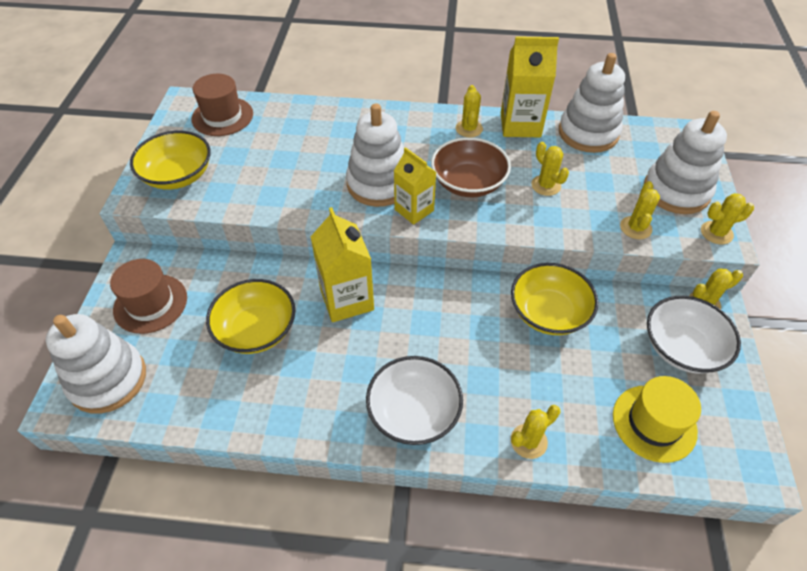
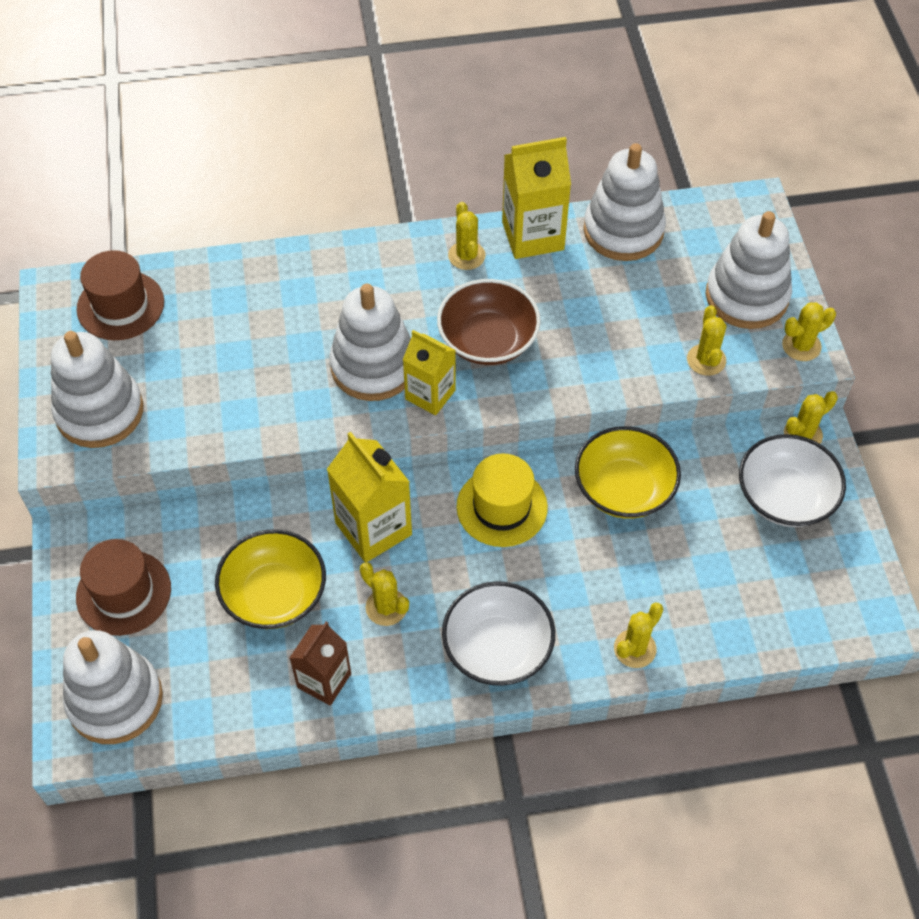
camera: 15 degrees left, 5 degrees up
(178, 176) = (100, 412): yellow bowl -> white stacking toy
(268, 404) = (324, 680): none -> brown carton
(546, 185) = (586, 323): yellow cactus -> yellow cactus (386, 607)
(654, 423) = (767, 594): yellow hat -> yellow hat (502, 507)

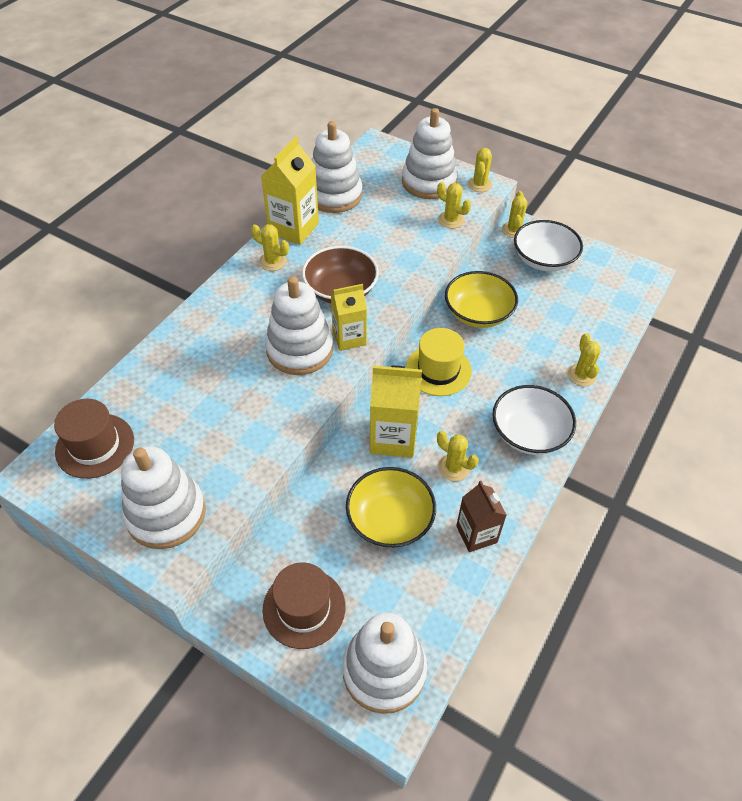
camera: 50 degrees left, 5 degrees down
(386, 607) = (453, 467): yellow cactus -> yellow cactus turned 45 degrees clockwise

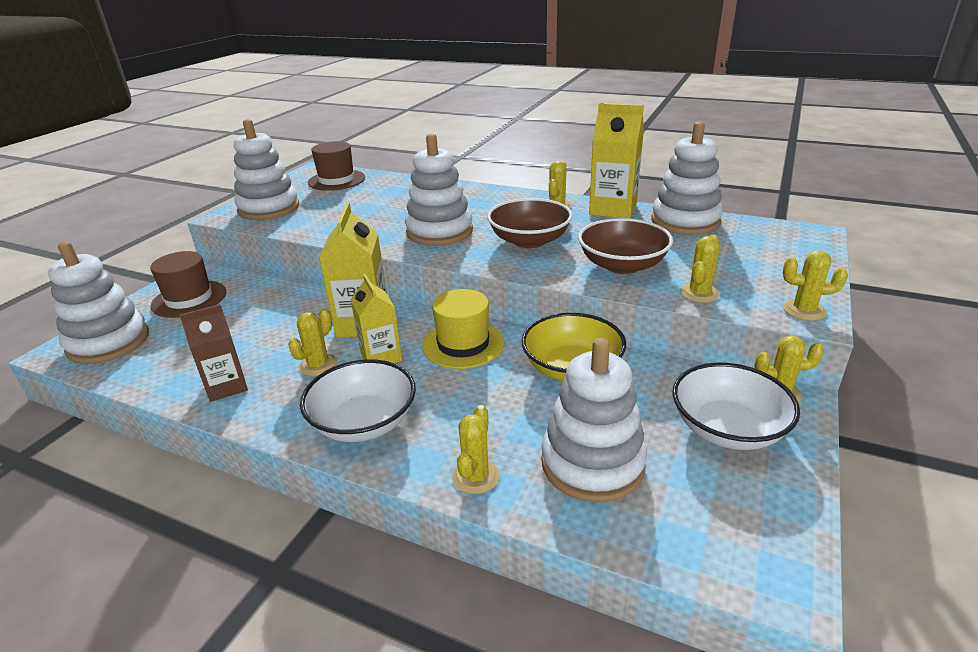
camera: 85 degrees right, 20 degrees down
(349, 338) = (460, 252): yellow carton -> yellow carton (381, 356)
(390, 520) = (262, 331): yellow bowl -> none
(401, 246) = (622, 265): none -> brown bowl
(429, 182) = (768, 272): white stacking toy -> white stacking toy (592, 463)
(581, 375) = (476, 476): yellow cactus -> yellow cactus turned 60 degrees counterclockwise

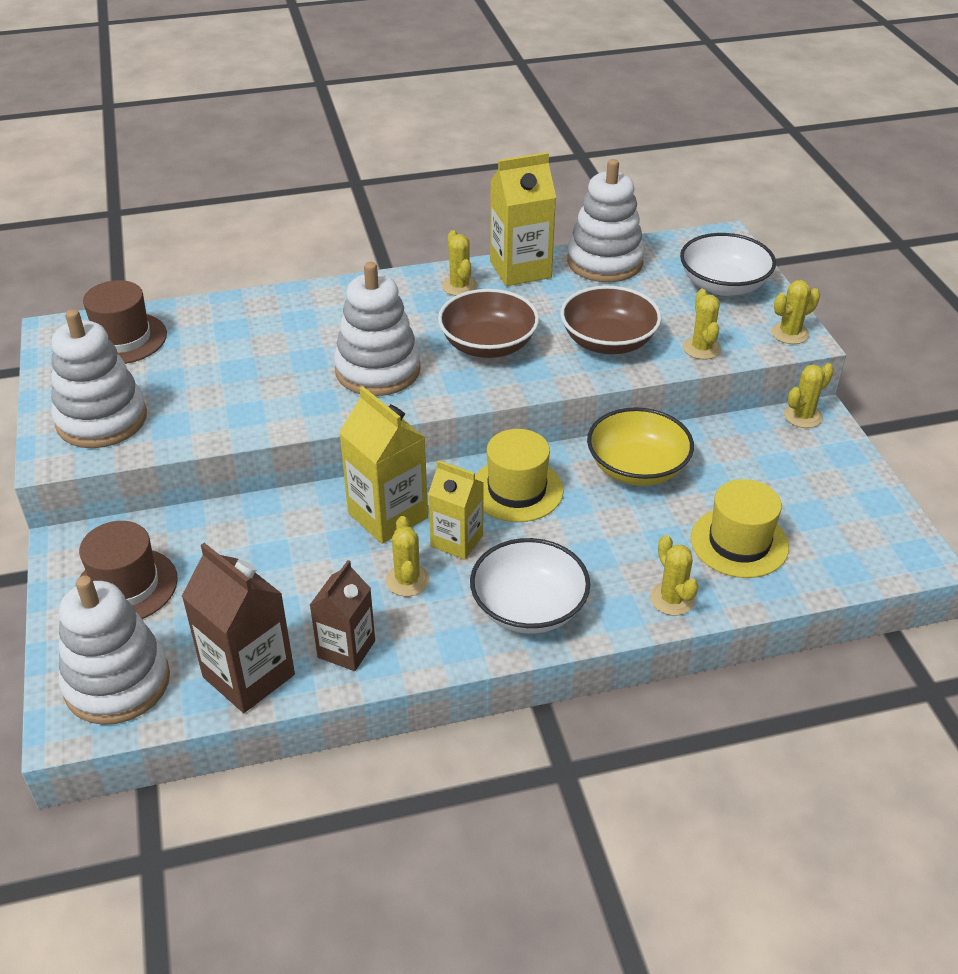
camera: 40 degrees left, 10 degrees up
(161, 373) = (249, 676): none -> brown carton
(592, 463) = (739, 542): white stacking toy -> yellow hat
(727, 429) = (797, 465): white bowl -> white bowl (723, 285)

